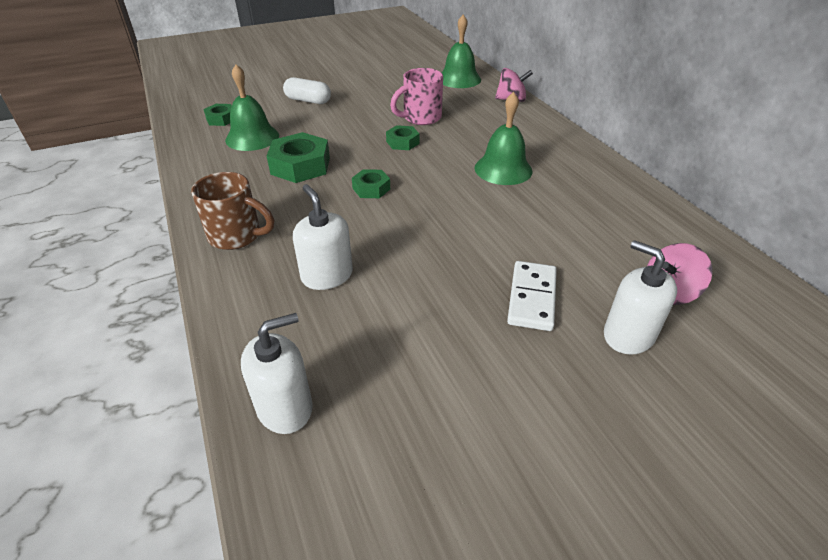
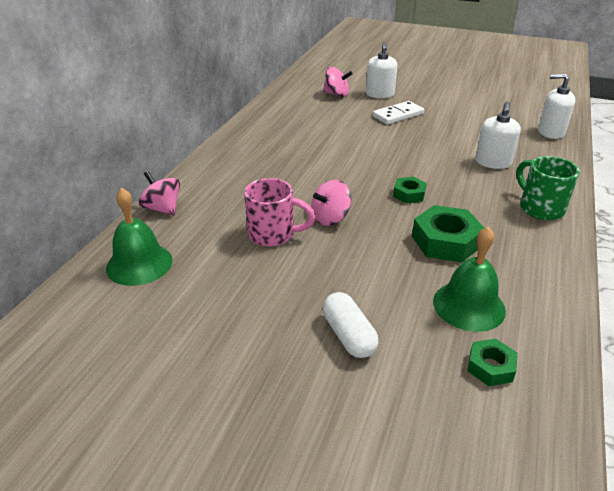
camera: 135 degrees left, 5 degrees down
(237, 236) = (540, 208): brown mug -> green mug
(402, 142) = (330, 218): green nut -> pink spinning top
(503, 169) = (298, 163): green bell -> none

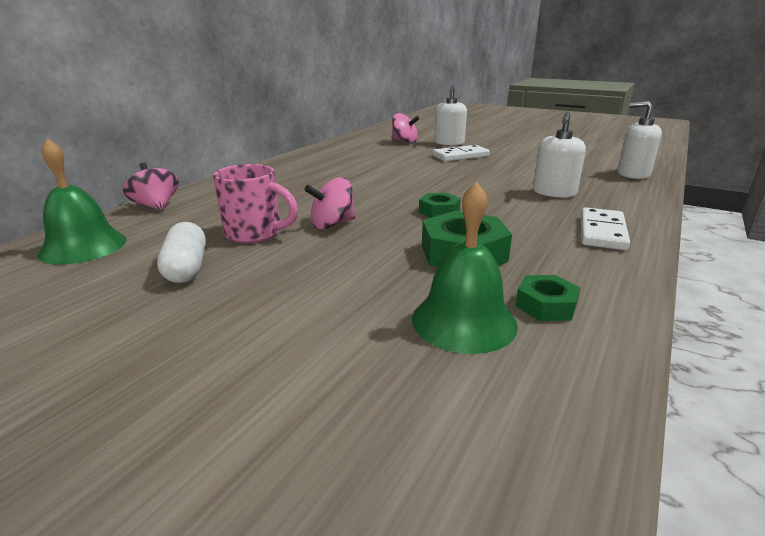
camera: 10 degrees right, 10 degrees down
(348, 335) = (269, 338): white capsule -> white capsule (186, 268)
(490, 367) = (463, 403): green nut -> green nut (546, 305)
(540, 208) = (602, 232): green mug -> white domino

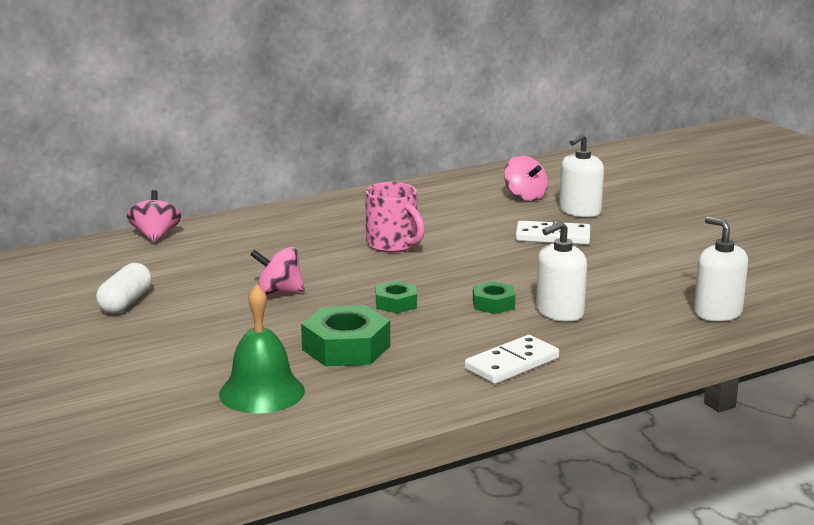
camera: 30 degrees right, 5 degrees down
(83, 246) = (71, 265): green bell -> none
(256, 233) = (206, 285): pink mug -> pink mug (393, 245)
(546, 305) = (337, 400): green nut -> green nut (493, 304)

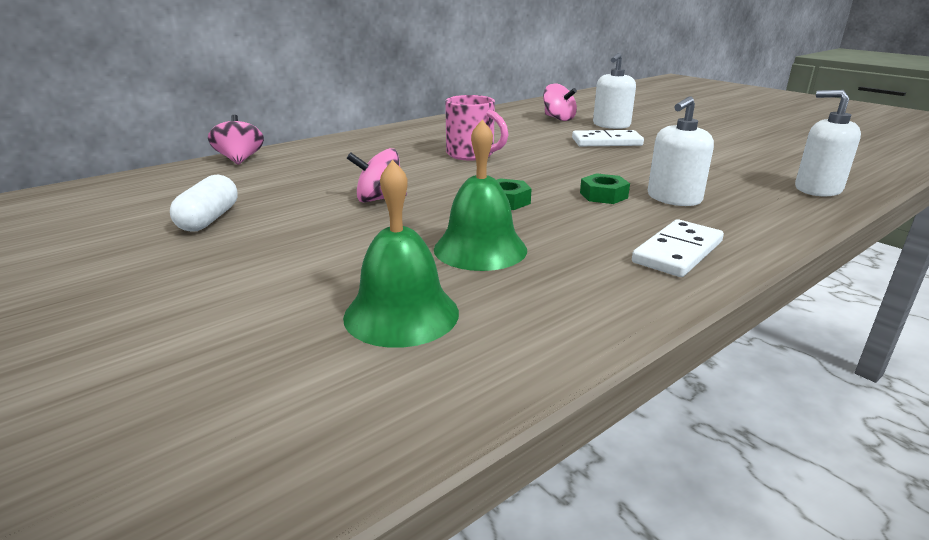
camera: 10 degrees left, 5 degrees up
(346, 348) = (480, 249): green nut -> green bell

